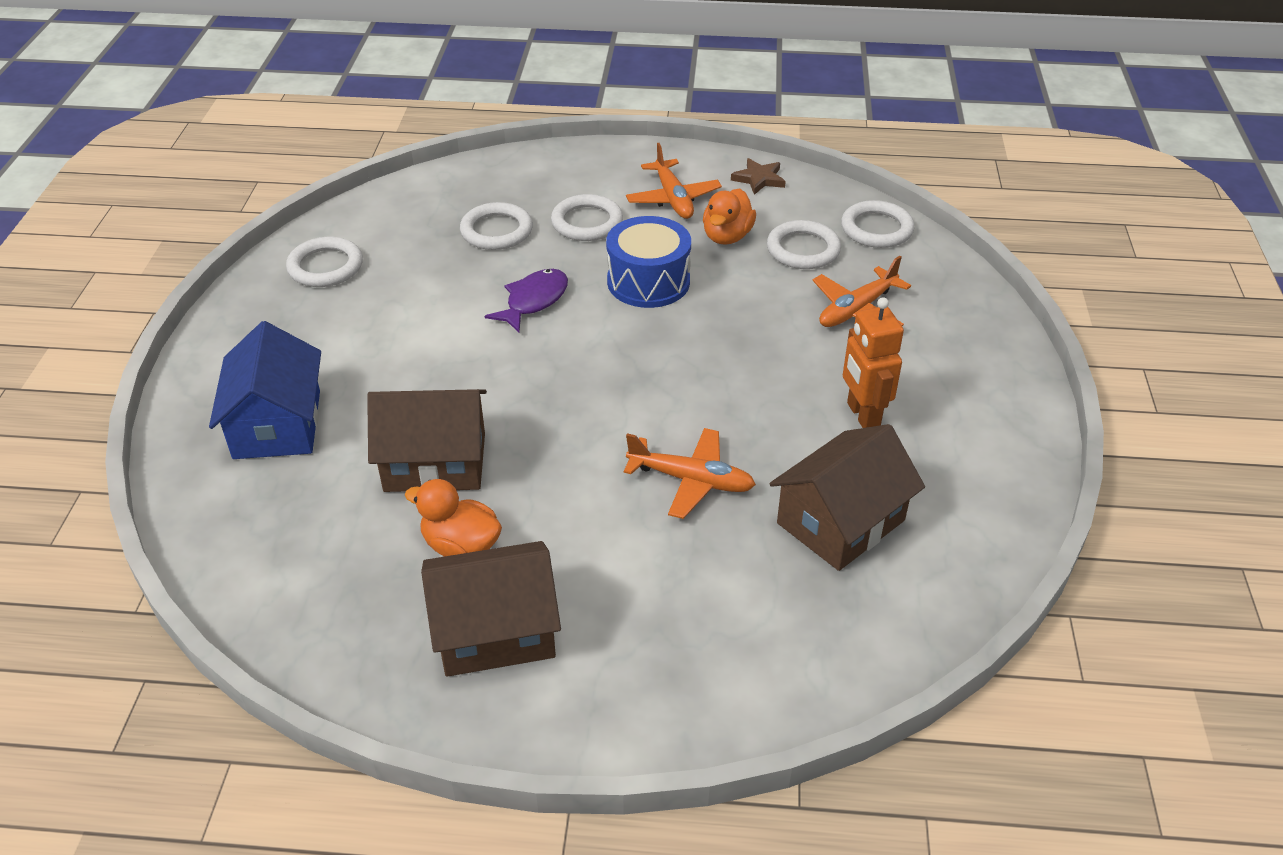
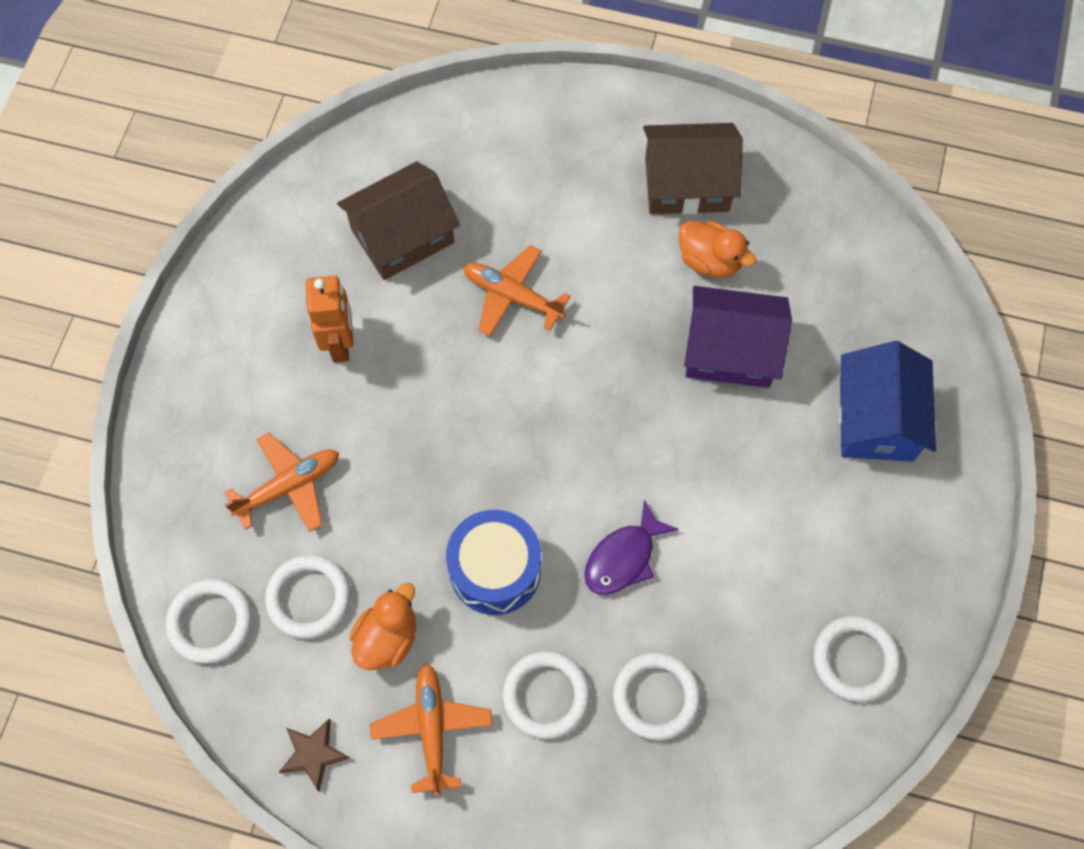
camera: 170 degrees left, 25 degrees up
(435, 462) = (730, 351): brown house -> purple house

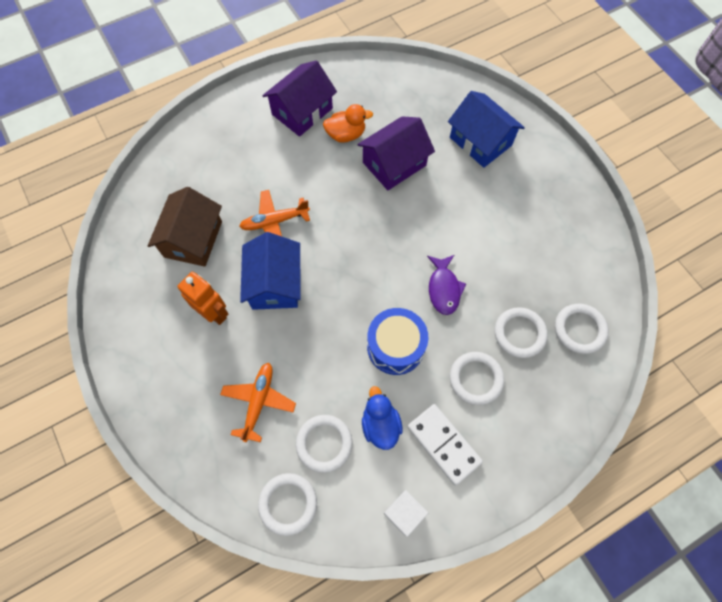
camera: 45 degrees left, 0 degrees up
(313, 754) = (404, 513): brown star -> white cube
(387, 637) = (380, 424): orange duck -> blue duck
(432, 728) = (443, 444): orange plane -> white domino
(438, 370) = (275, 283): none -> blue house
(687, 184) = (302, 111): brown house -> purple house
(855, 659) = (575, 242): white ring -> white ring (579, 329)

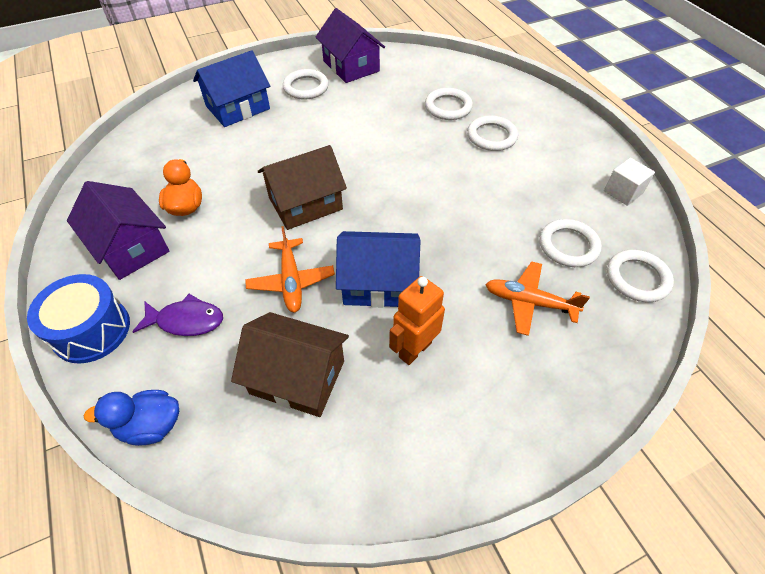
camera: 85 degrees left, 15 degrees down
(358, 218) = (305, 203): none -> brown house
(380, 424) = (542, 202): blue duck -> blue duck (151, 426)
(394, 164) = (243, 170): purple house -> purple house (351, 66)
(395, 346) = (460, 185): blue drum -> blue drum (91, 330)
(443, 444) = (555, 161): white domino -> none
(444, 288) = (400, 147): purple fish -> purple fish (186, 321)
(579, 329) = (445, 76): white ring -> white ring (306, 87)

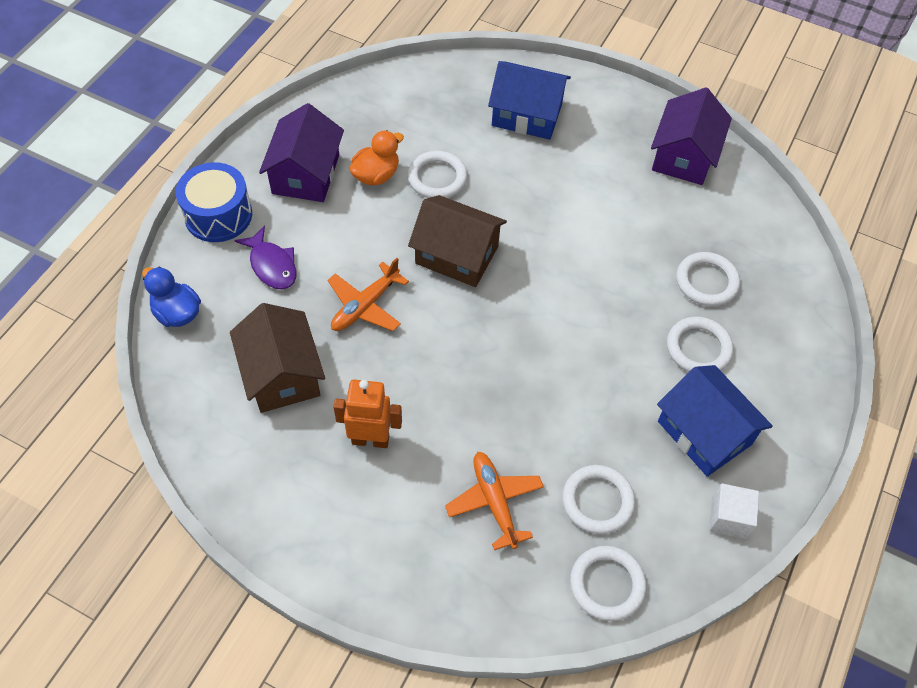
camera: 50 degrees right, 5 degrees up
(306, 87) = (610, 144): white ring -> white ring (437, 178)
(378, 283) = (416, 370): blue house -> blue house (704, 433)

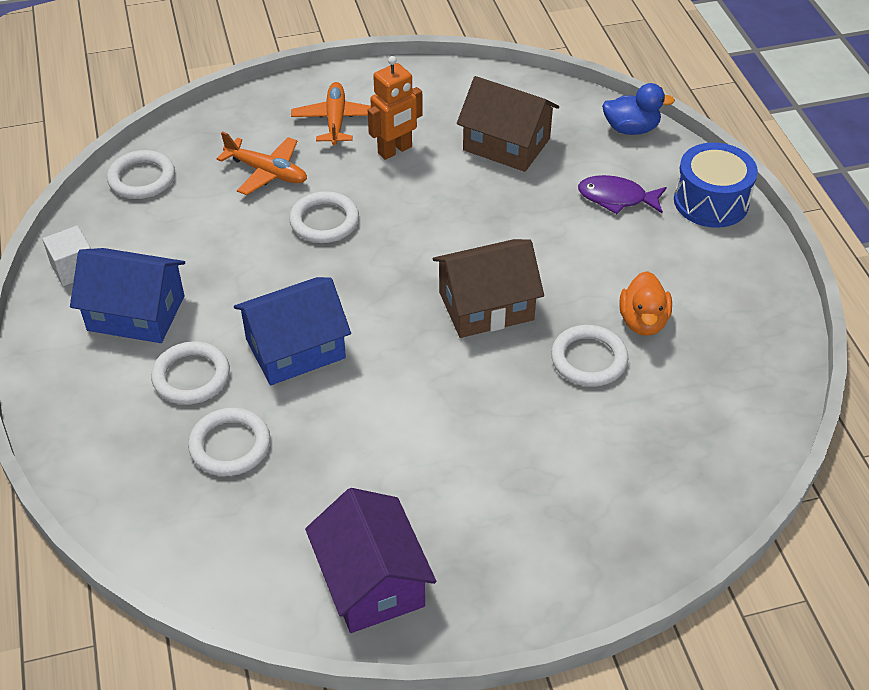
camera: 140 degrees right, 10 degrees down
(306, 174) = (699, 279): purple house -> none
(365, 306) = (508, 220): orange plane -> orange plane (335, 120)
(527, 115) = (590, 496): blue house -> blue house (295, 348)
(597, 501) = (189, 217): white ring -> white ring (324, 221)

